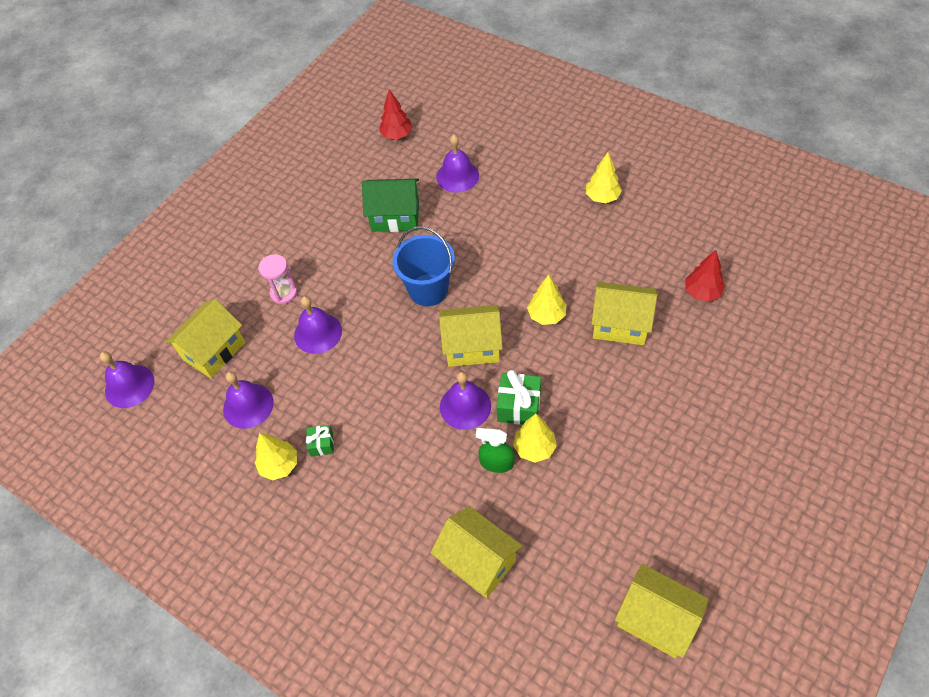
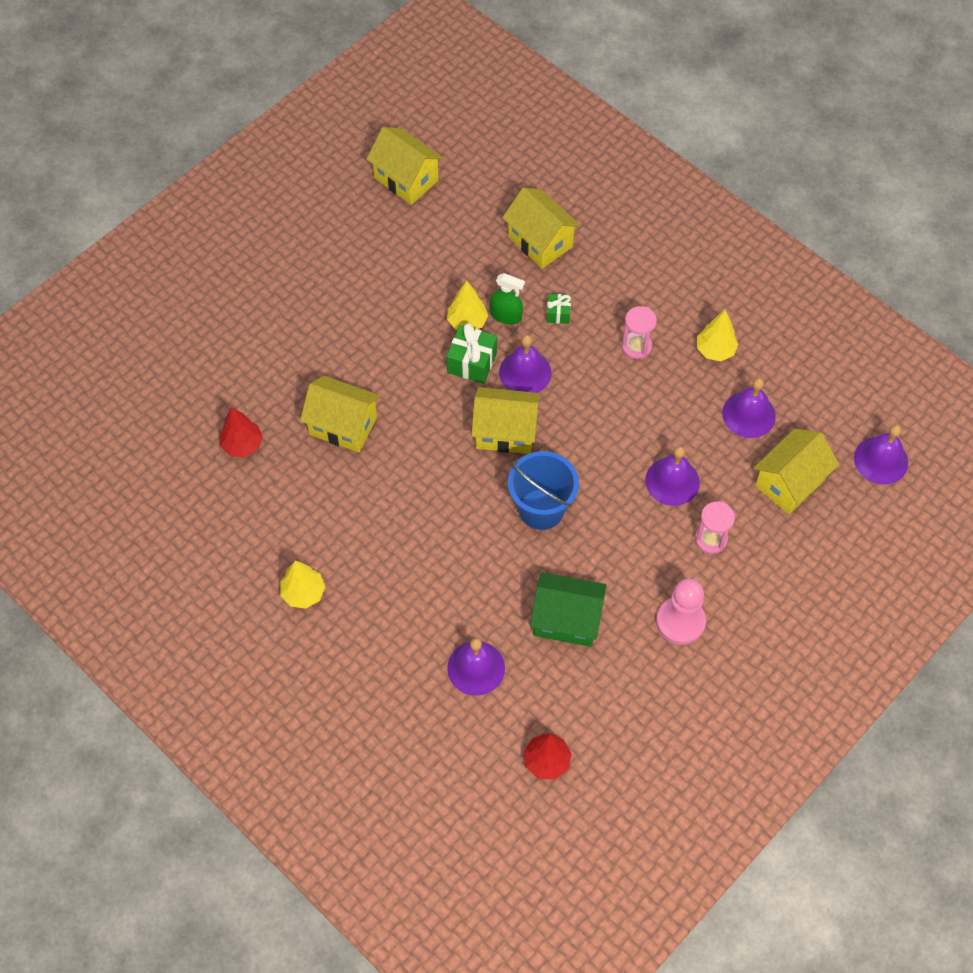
camera: 175 degrees left, 5 degrees up
(307, 231) = (680, 621): none -> pink pawn
(322, 444) = (673, 362): green gift -> green gift (558, 313)
(359, 454) = (636, 346): none -> pink hourglass
(546, 315) = (417, 452): yellow tree -> none

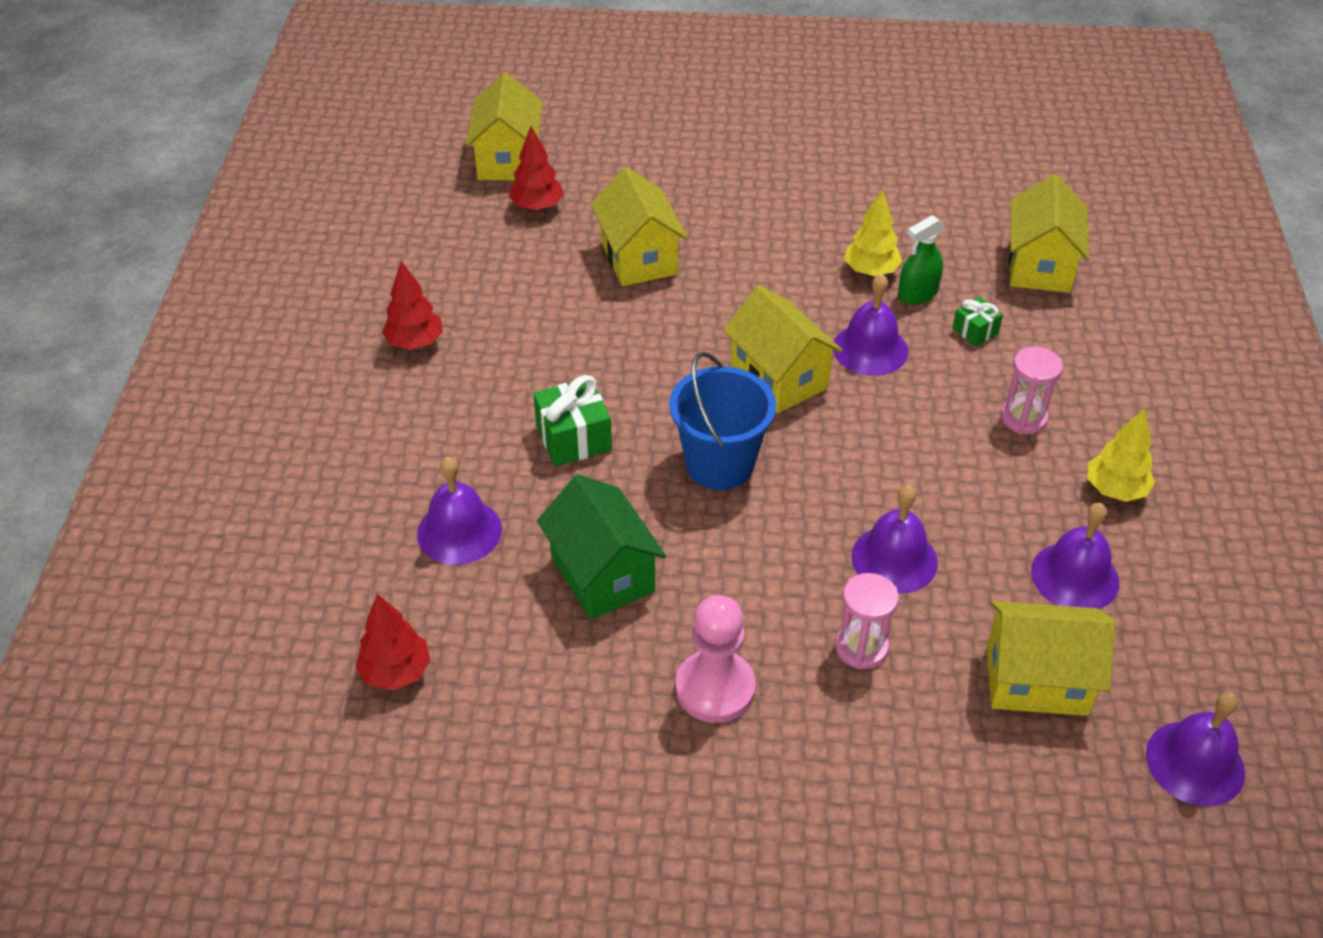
camera: 50 degrees right, 15 degrees down
(303, 593) = (415, 343): yellow tree -> red tree
(406, 179) = (969, 137): yellow house -> yellow house (508, 160)
(472, 362) = (828, 303): green gift -> green gift (574, 438)
(506, 315) = (917, 294): green spray bottle -> green spray bottle turned 75 degrees clockwise

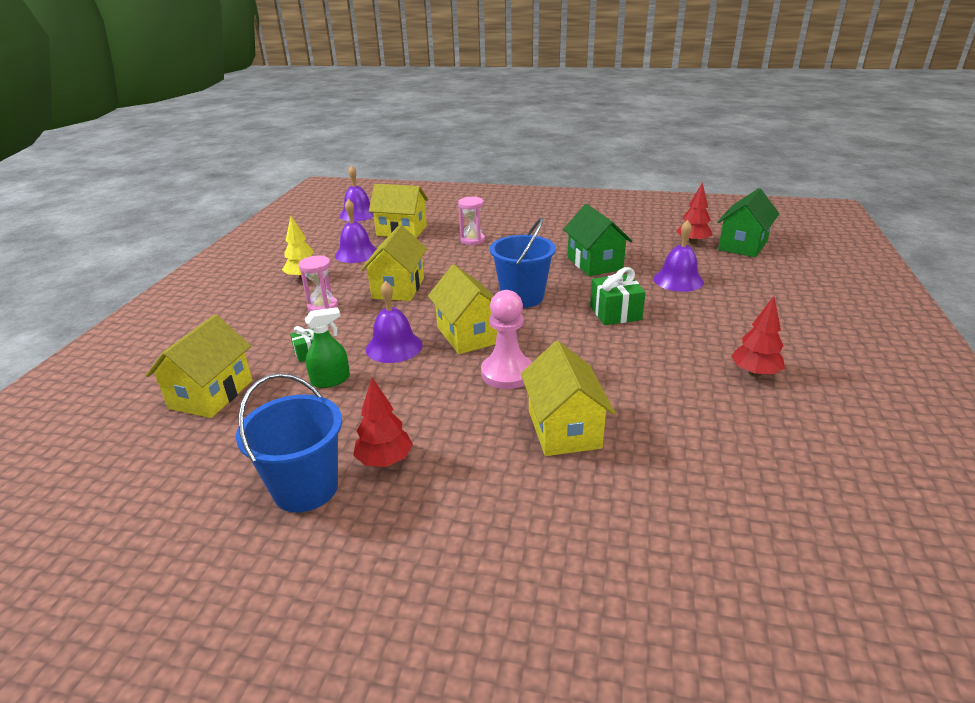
camera: 170 degrees left, 15 degrees down
(297, 666) = (742, 245): none -> green house
(508, 160) = (736, 578): yellow house -> yellow house (398, 288)
(537, 207) = (678, 497): red tree -> red tree (385, 460)
(715, 688) = (542, 234): pink pawn -> pink pawn (507, 373)
(861, 188) = (305, 488): none -> blue bucket
(870, 271) = (356, 400): yellow tree -> none
(894, 559) = (441, 261): purple bell -> none

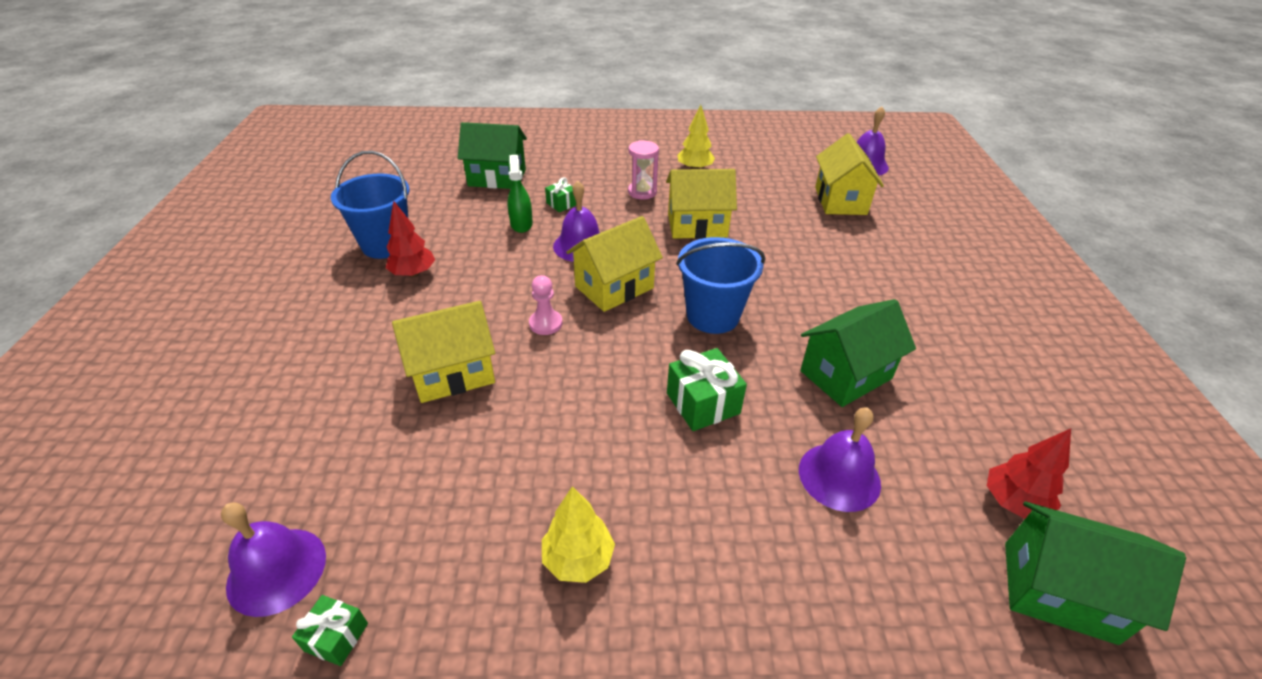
camera: 75 degrees right, 10 degrees up
(211, 394) = (497, 178): yellow house -> green house
(331, 380) = (521, 224): green spray bottle -> green spray bottle turned 150 degrees counterclockwise
(356, 253) = (763, 185): purple bell -> purple bell (277, 570)
(472, 240) = (849, 256): pink hourglass -> none
(507, 373) = (545, 323): pink pawn -> pink pawn, size x0.60
(754, 373) = (578, 559): red tree -> yellow tree
(847, 485) = (336, 637): none -> green gift

